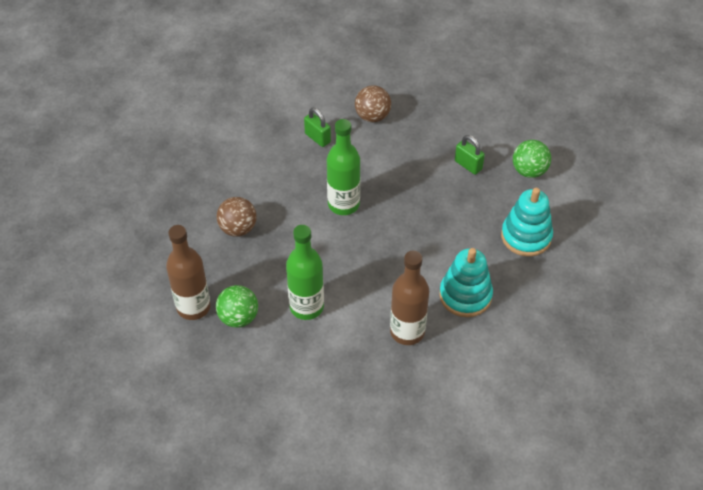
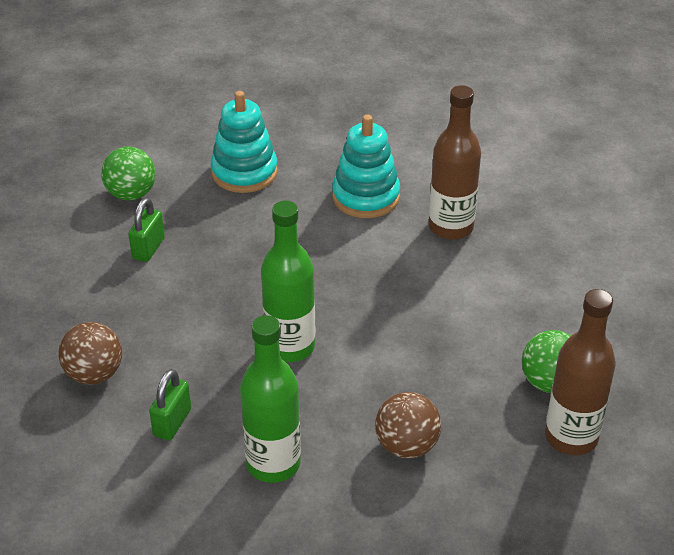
camera: 115 degrees left, 10 degrees down
(306, 307) = (483, 323): green bottle -> green bottle (273, 463)

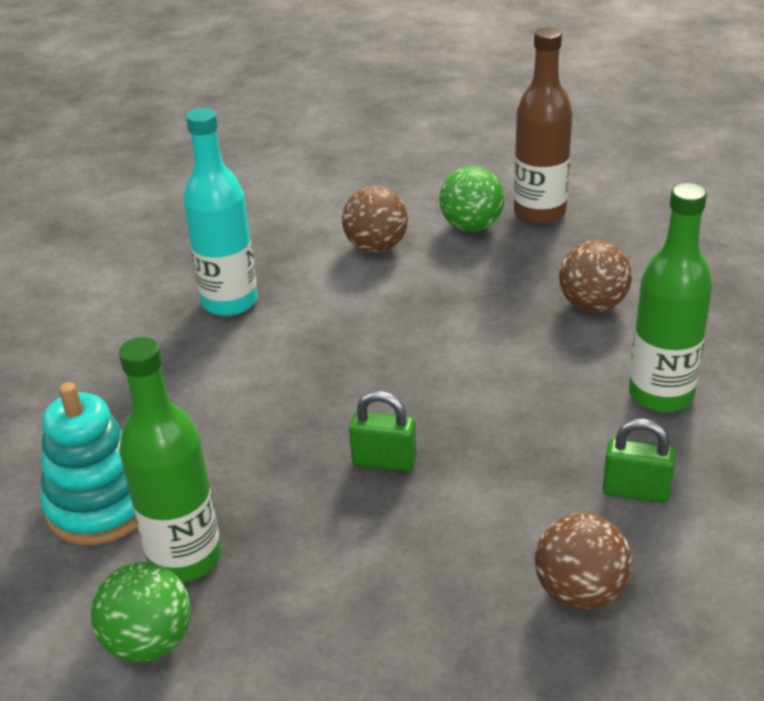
camera: 95 degrees left, 5 degrees down
(148, 248) = (293, 588): green padlock -> green padlock (384, 461)
(290, 347) = (470, 406): green bottle -> green bottle (185, 558)
(366, 197) = (167, 375): turquoise stacking toy -> none
(451, 227) = (229, 302): brown bottle -> turquoise bottle
(520, 315) = (376, 247): none -> brown ball

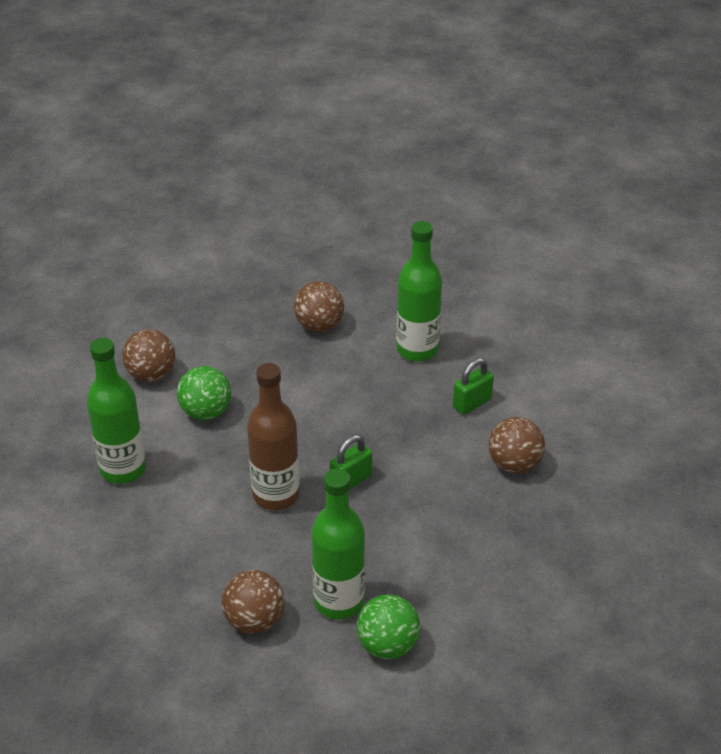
camera: 55 degrees left, 5 degrees up
(100, 506) = (254, 620): turquoise stacking toy -> brown ball
(229, 302) = (123, 469): turquoise bottle -> green bottle
(471, 226) = (185, 324): green ball -> green ball (206, 412)
(539, 212) = (209, 289): brown bottle -> brown bottle (276, 495)

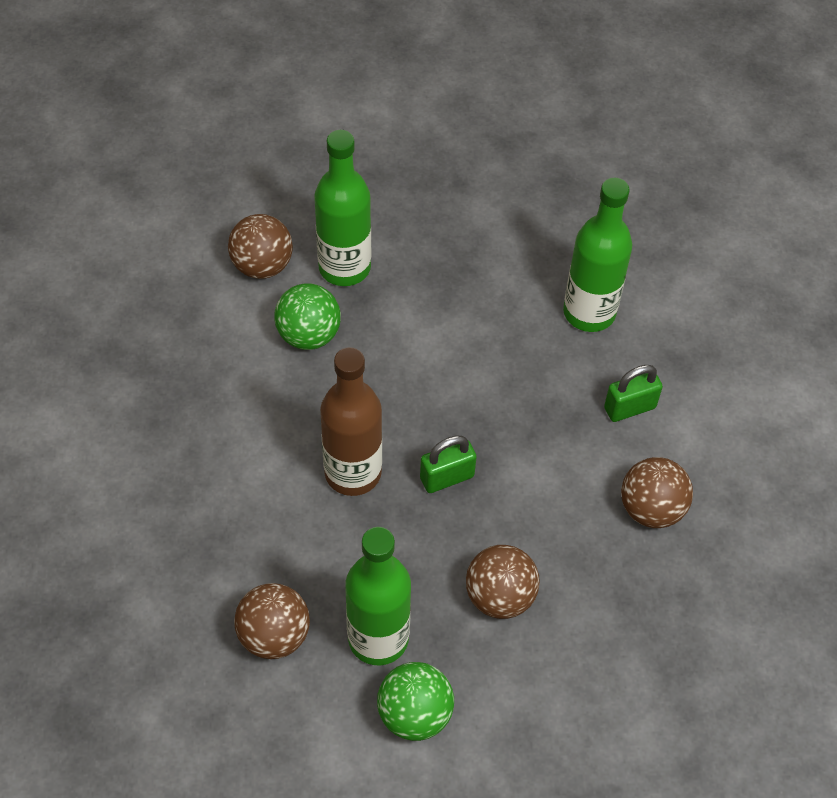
camera: 15 degrees right, 15 degrees up
(123, 469) = (190, 389): green bottle -> green bottle (344, 267)
(319, 325) = (482, 246): brown ball -> brown ball (500, 596)

